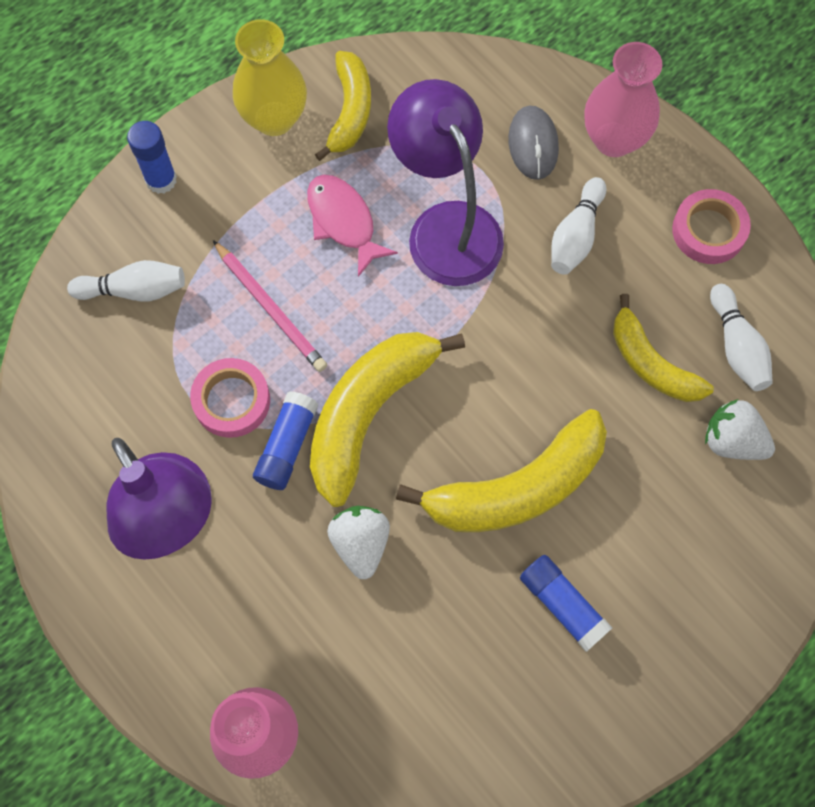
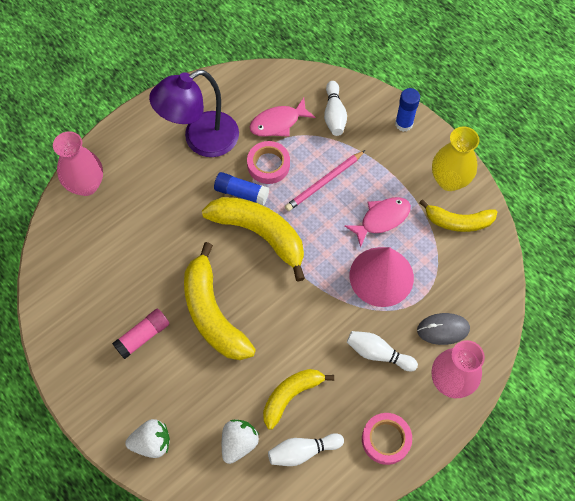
camera: 90 degrees right, 5 degrees down
(144, 384) = (278, 123): none -> pink fish
(360, 544) = (184, 231): white strawberry -> white strawberry (152, 442)
(446, 226) = (381, 276): purple lamp -> pink cone
(563, 605) = (142, 336): blue glue stick -> pink glue stick

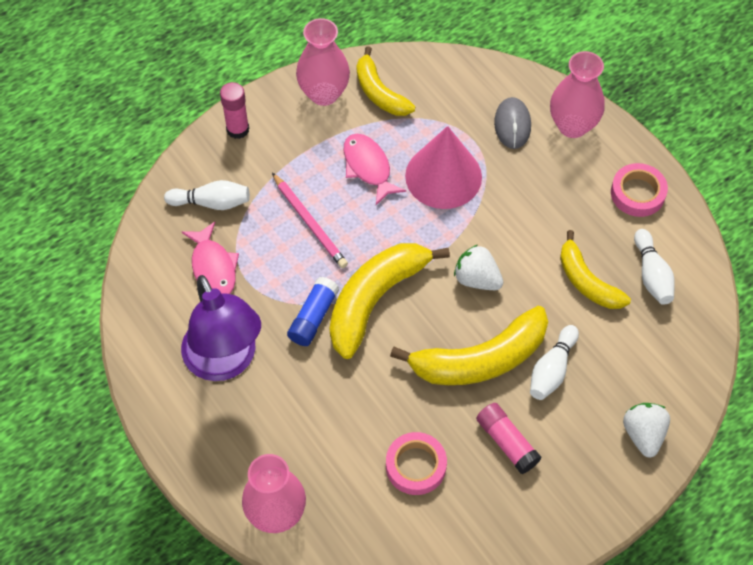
camera: 85 degrees left, 5 degrees down
(239, 443) = (643, 339): white strawberry -> white strawberry (477, 279)
(268, 165) = (276, 283): pink tape -> pink tape (415, 466)
(378, 353) = (538, 190): white bowling pin -> white bowling pin (552, 370)
(404, 124) = (238, 129): blue glue stick -> pink glue stick
(449, 180) = (324, 93): yellow vase -> pink vase
(458, 221) = (379, 92): yellow banana -> yellow banana turned 135 degrees clockwise

